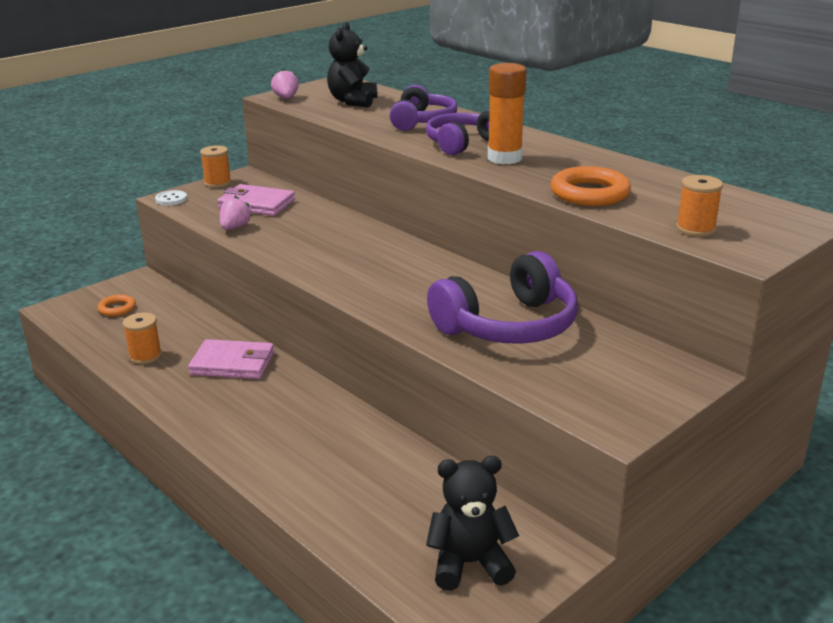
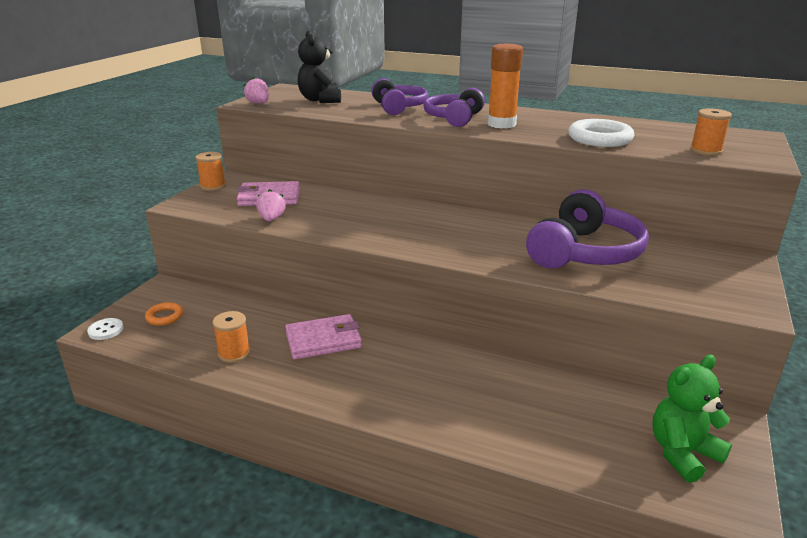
camera: 25 degrees left, 0 degrees up
(171, 199) = (183, 205): white button -> white button (106, 330)
(469, 563) = (682, 453): black teddy bear -> green teddy bear
(589, 193) = (599, 139): orange ring -> white ring

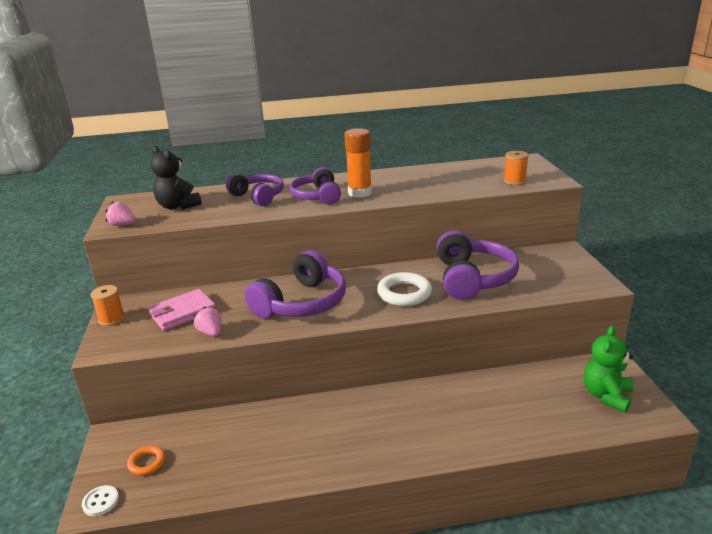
camera: 30 degrees left, 0 degrees up
(234, 353) = (250, 466): orange spool -> none
(323, 340) = (312, 421): pink wallet -> none
(376, 221) = (302, 303): none -> purple headphones
(599, 139) = (441, 188): white ring -> white ring (404, 293)

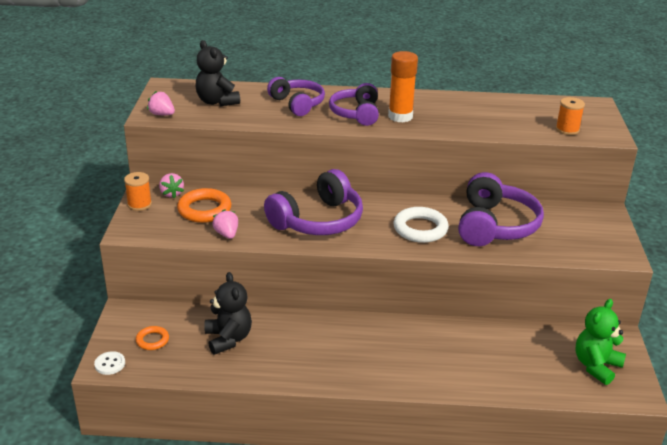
camera: 10 degrees right, 5 degrees up
(145, 303) = (171, 194): none -> pink strawberry
(182, 312) = (204, 210): pink wallet -> orange ring
(231, 443) = (228, 339): none -> black teddy bear

